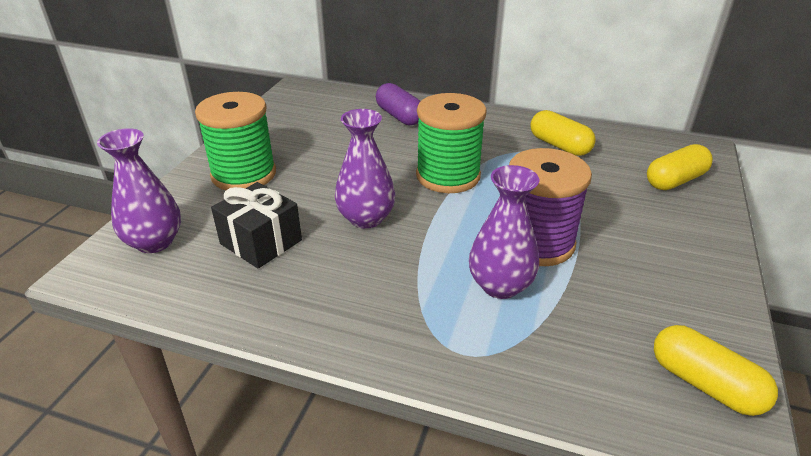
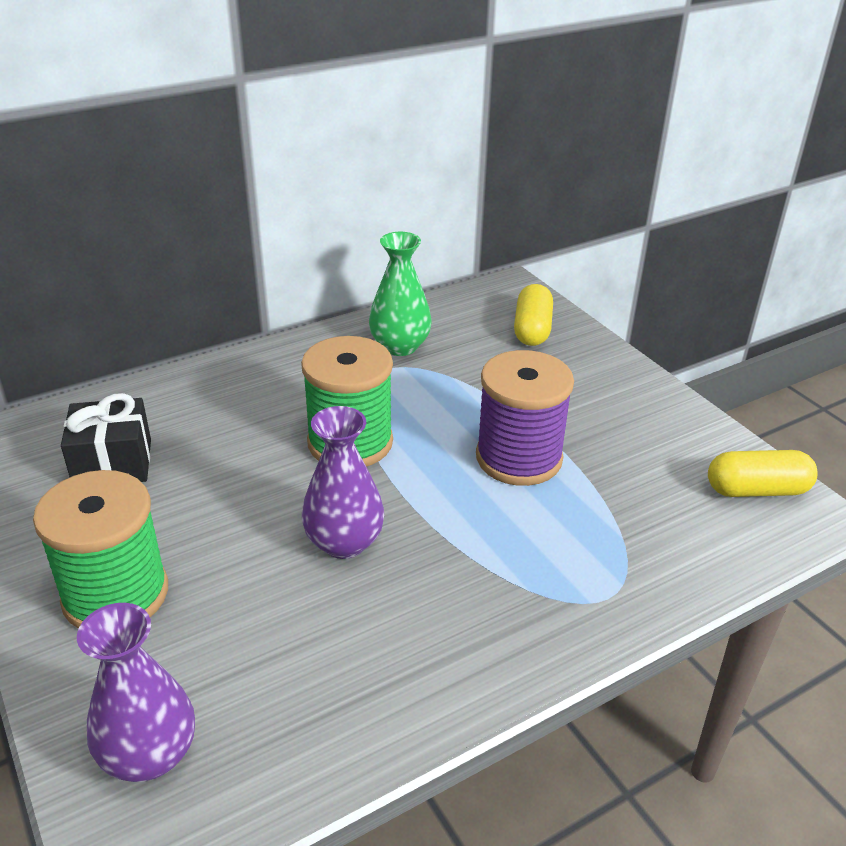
camera: 50 degrees left, 0 degrees up
(261, 242) = (279, 650): black gift -> black gift (113, 463)
(399, 116) = (189, 403): purple capsule -> none
(500, 285) = (549, 518): purple vase -> none
(559, 145) = (400, 346): yellow capsule -> green vase

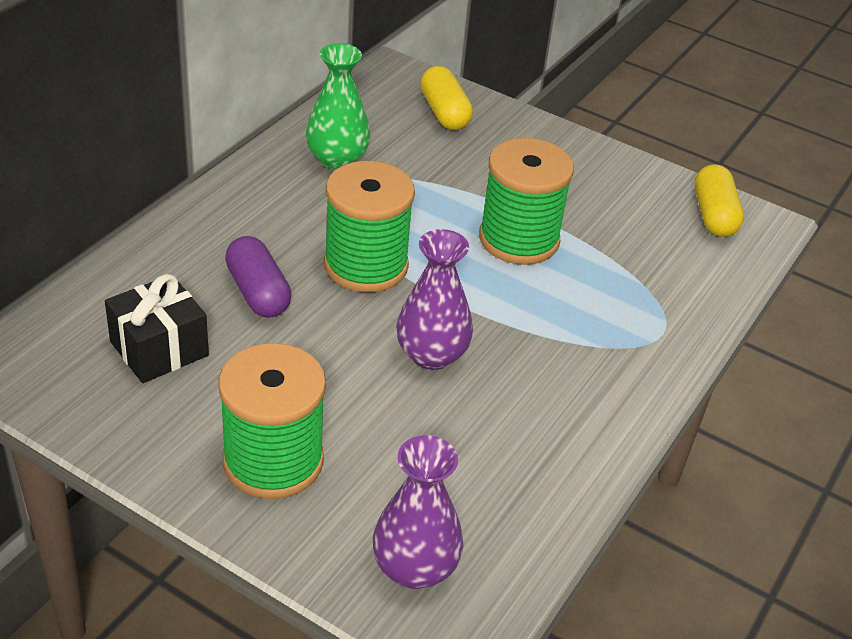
camera: 30 degrees left, 5 degrees up
(235, 440) = (258, 292): none -> purple capsule
(518, 458) = (519, 239): purple spool -> green spool
(757, 490) = (714, 215): yellow capsule -> yellow capsule turned 60 degrees counterclockwise

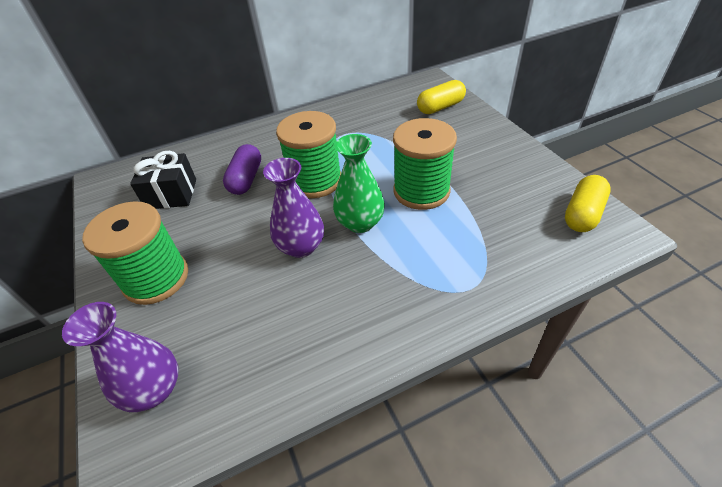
camera: 40 degrees right, 5 degrees up
(337, 159) = (355, 119): green vase -> green vase (360, 223)
(444, 113) = (440, 107): yellow capsule -> yellow capsule turned 45 degrees clockwise

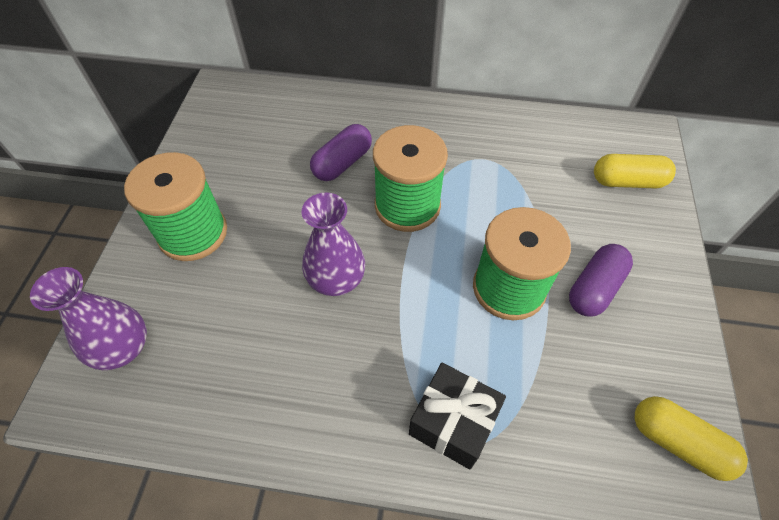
camera: 30 degrees right, 10 degrees up
(171, 194) = (265, 142): black gift -> black gift (453, 423)
(360, 223) = (413, 288): green vase -> none
(470, 165) = (594, 288): none -> purple capsule
(582, 214) = (678, 442): yellow capsule -> yellow capsule turned 60 degrees clockwise

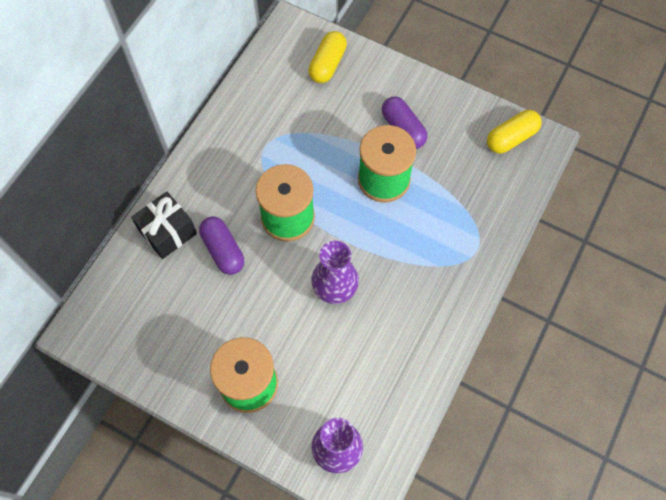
camera: 70 degrees left, 10 degrees up
(453, 423) = (462, 250): black gift -> black gift (168, 232)

